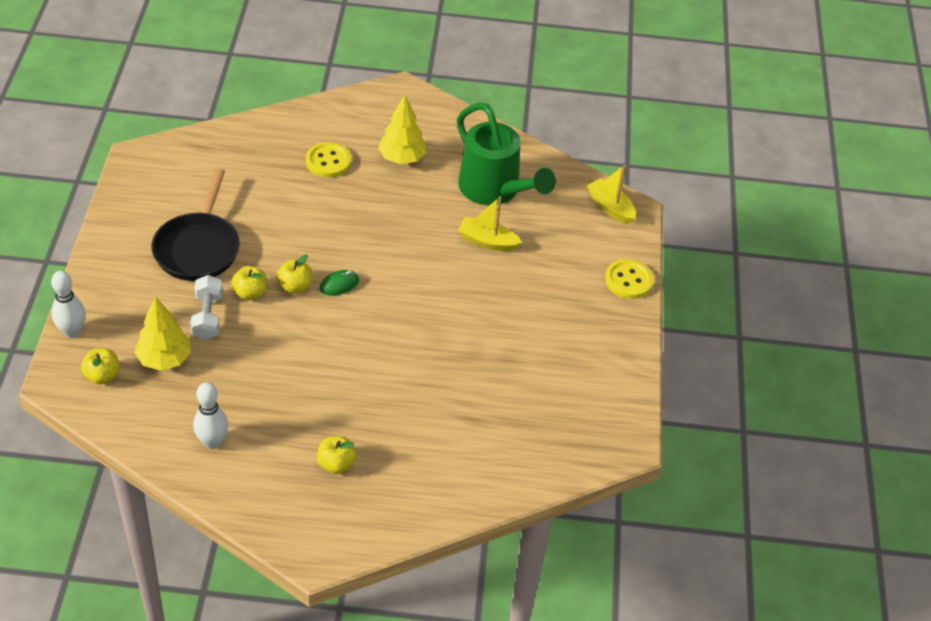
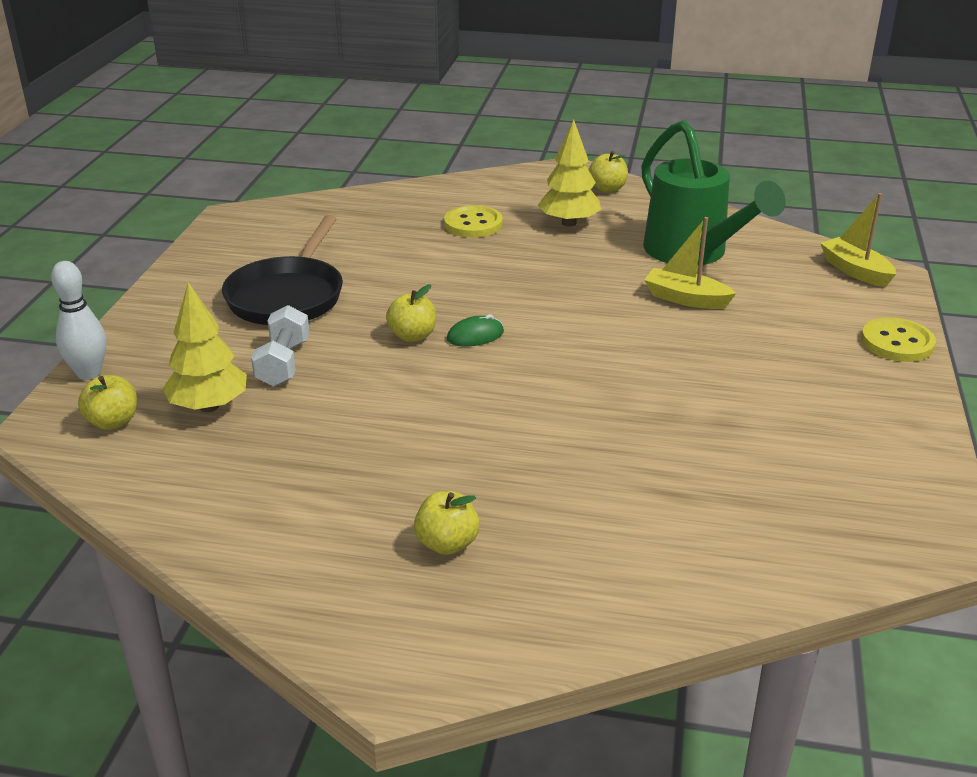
camera: 10 degrees right, 15 degrees down
(212, 442) = (254, 507): white bowling pin -> none
(250, 293) = (348, 341): yellow apple -> yellow apple (607, 189)

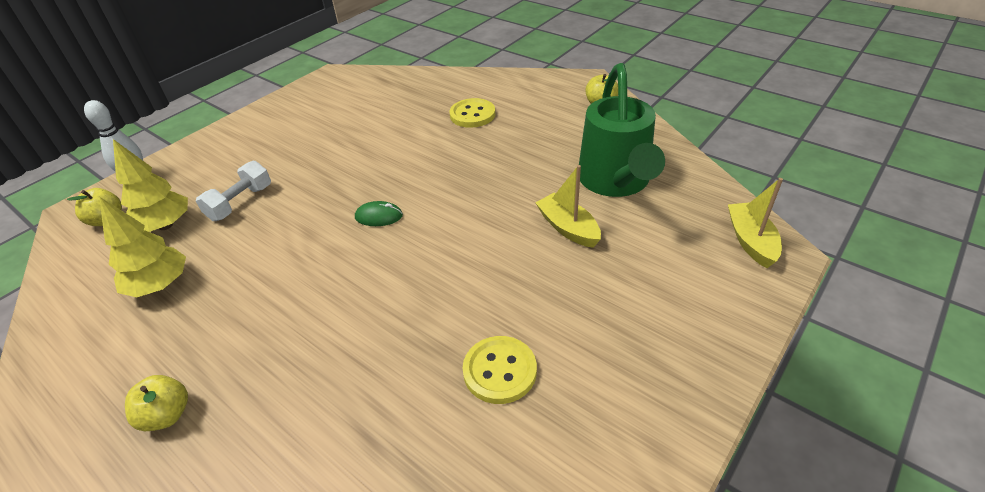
camera: 30 degrees right, 10 degrees up
(288, 296) = (299, 147): black pan -> none
(412, 336) = (338, 204): yellow apple -> none
(569, 223) = (542, 129): yellow tree -> yellow tree (160, 285)
(897, 342) = (725, 339): yellow button -> yellow button (500, 371)

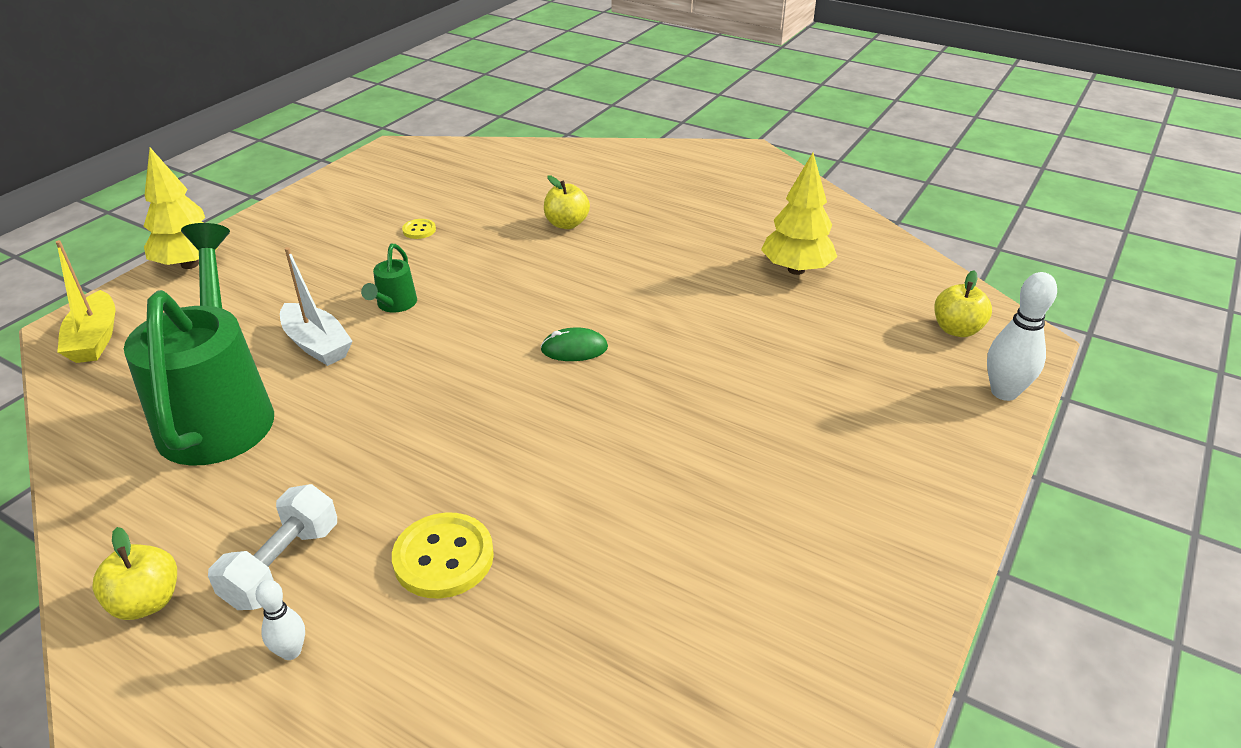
camera: 170 degrees right, 5 degrees down
(165, 225) = (864, 326): yellow tree -> yellow tree (190, 264)
(167, 415) = (692, 197): yellow apple -> yellow apple (566, 224)
(240, 203) = (788, 359): white dumbbell -> white dumbbell (283, 565)
(500, 371) = (419, 230): yellow button -> yellow button, size x0.51
(514, 264) = (394, 305): none -> green watering can
(532, 90) = (291, 651): none -> white bowling pin
(568, 228) = (317, 345): yellow boat -> white boat

